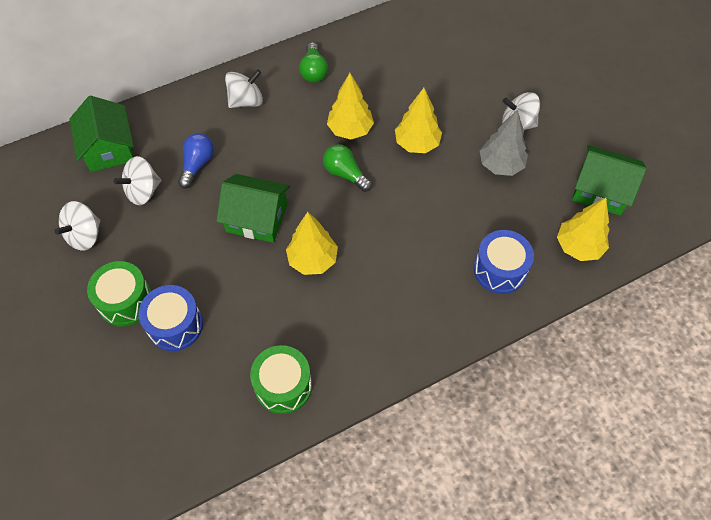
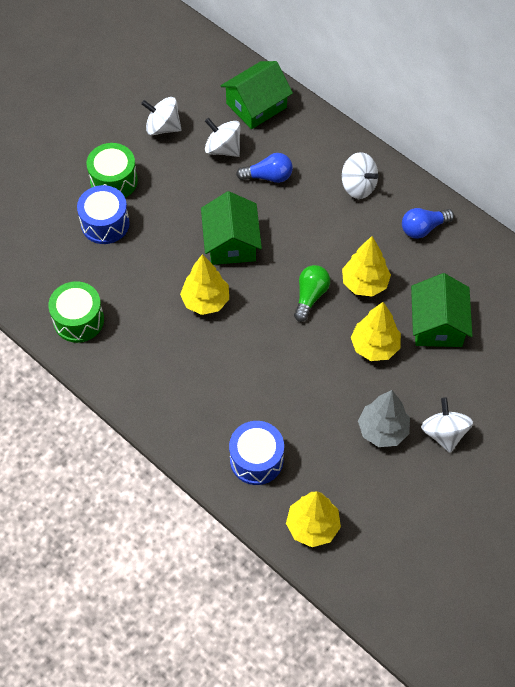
camera: 70 degrees right, 0 degrees up
(314, 71) = (423, 228): green light bulb -> blue light bulb
(600, 190) = (393, 535): green house -> green house (437, 324)

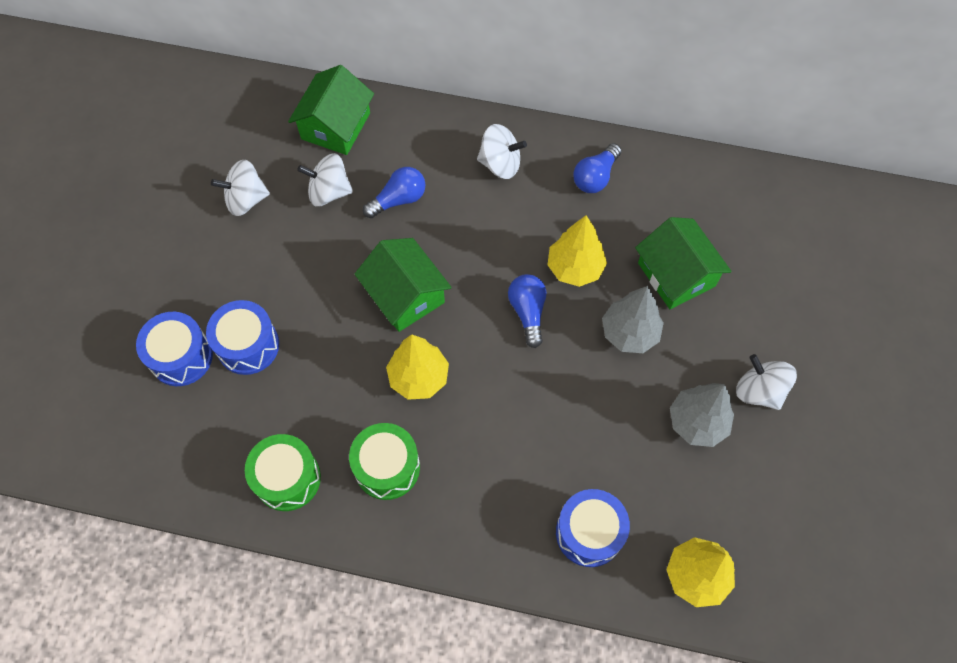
camera: 30 degrees left, 5 degrees up
(58, 209) = (181, 357): none -> blue drum
(114, 181) = (227, 290): green drum -> green drum (387, 467)
(310, 296) = (528, 312): green light bulb -> blue light bulb
(374, 346) = (629, 333): yellow tree -> grey tree

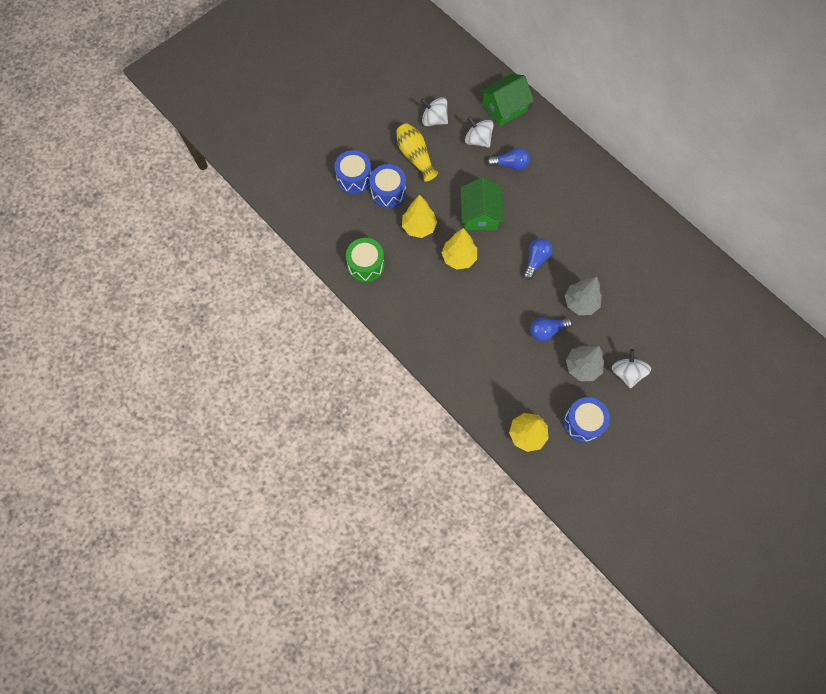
camera: 35 degrees right, 5 degrees up
(253, 268) = (415, 156): none -> yellow vase
(387, 467) = (415, 290): green drum -> none
(500, 164) = (576, 177): white spinning top -> none
(575, 268) = (576, 253): yellow tree -> yellow tree (419, 227)
(589, 533) = (489, 381): blue drum -> blue drum (583, 422)
(595, 177) = (622, 214): blue light bulb -> blue light bulb (546, 331)
(676, 274) = (628, 289): green house -> none

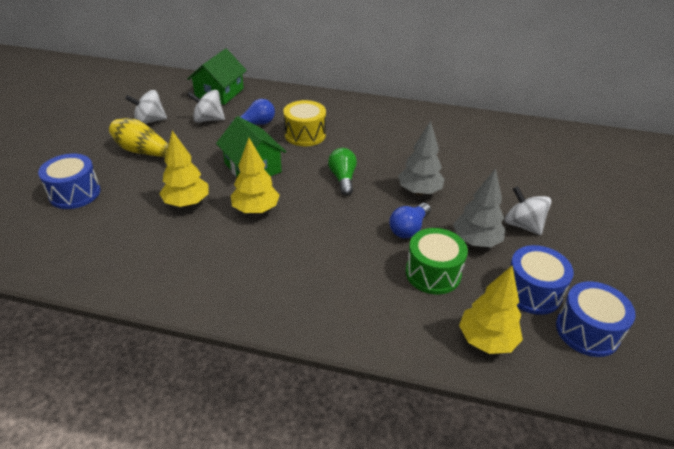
camera: 35 degrees left, 30 degrees down
(366, 265) = (136, 264): green drum -> green drum (433, 273)
(388, 192) = (128, 189): blue drum -> blue drum (587, 331)
(535, 260) = (343, 179): blue light bulb -> green light bulb
(540, 197) = (305, 134): none -> yellow drum

